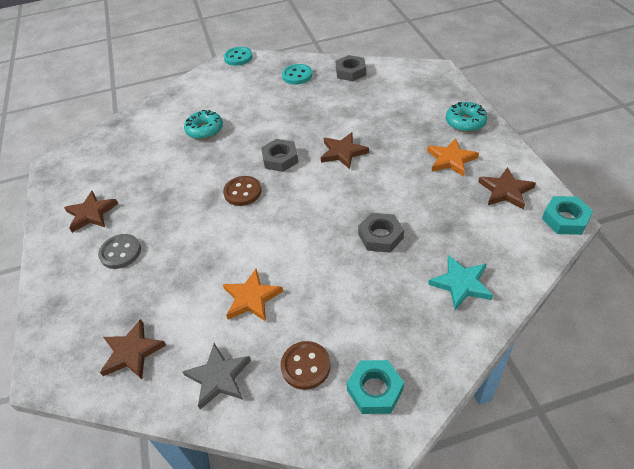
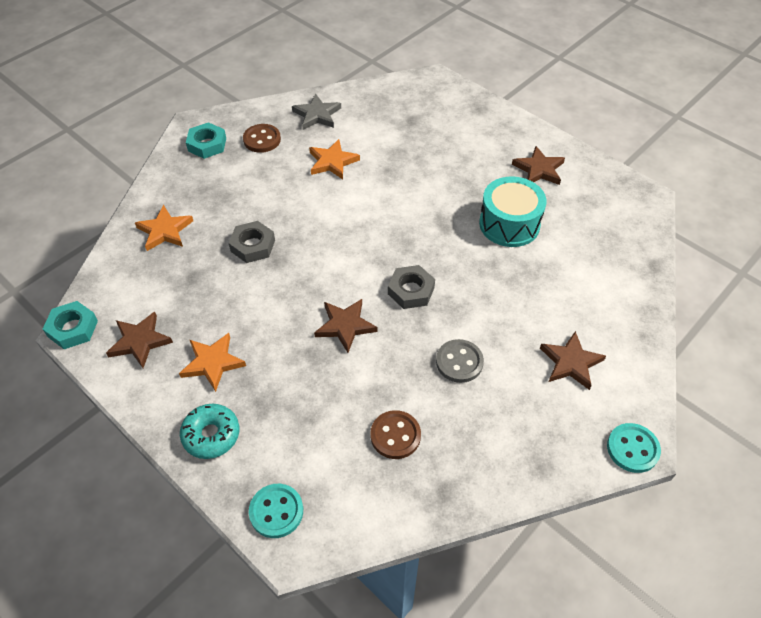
camera: 145 degrees right, 5 degrees up
(120, 252) = (472, 152): grey button -> grey button (459, 362)
(132, 352) = (389, 105): brown star -> brown star (571, 362)
(166, 179) = (509, 224): none -> turquoise drum
(205, 130) = (535, 296): turquoise donut -> none
(242, 192) = (418, 239): brown button -> brown button (395, 435)
(297, 75) = (503, 442): turquoise button -> turquoise button (276, 511)
(350, 72) = (427, 484): grey nut -> none
(461, 284) = (165, 231): turquoise star -> orange star

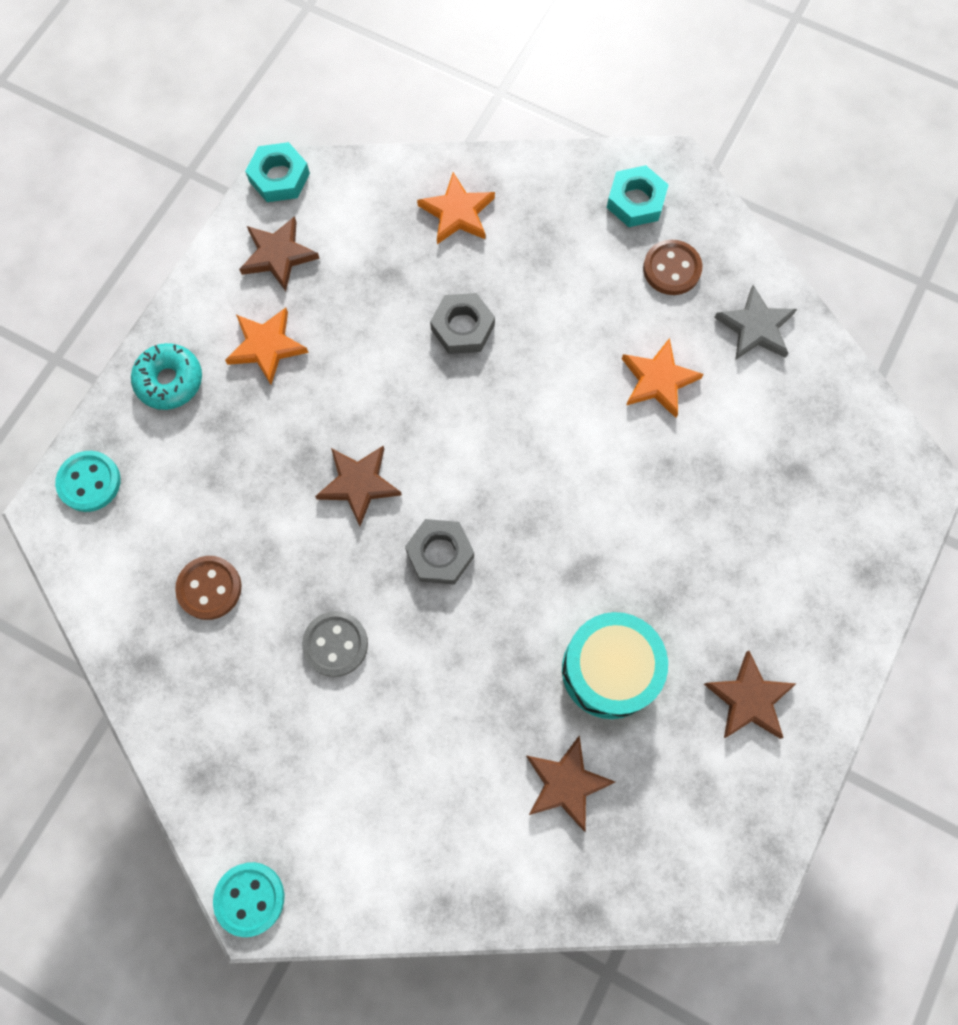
camera: 75 degrees right, 20 degrees up
(571, 362) = (370, 798): brown star -> brown star (566, 784)

